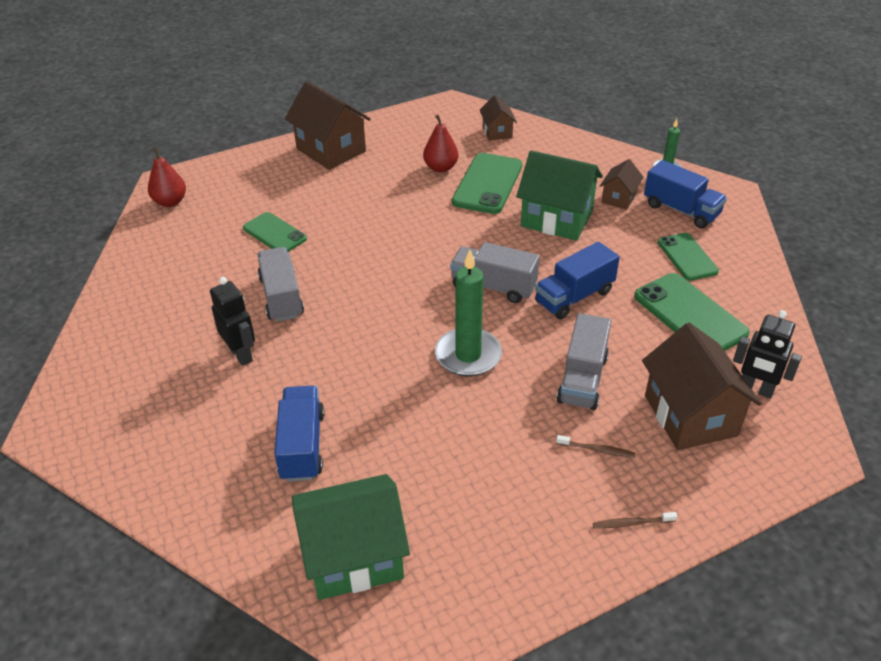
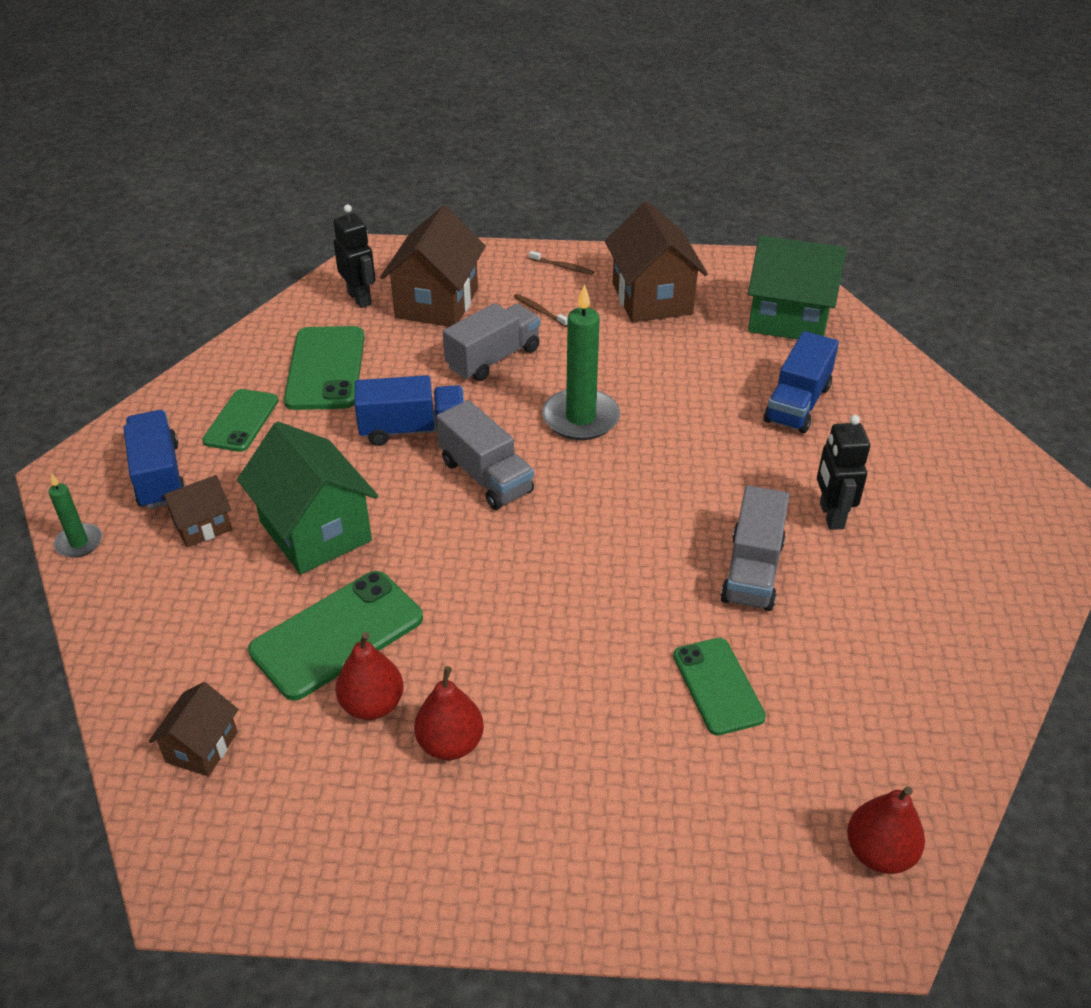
camera: 150 degrees left, 0 degrees up
(331, 150) = (520, 854): brown house -> brown house (652, 298)
(391, 169) = (450, 744): none -> red pear

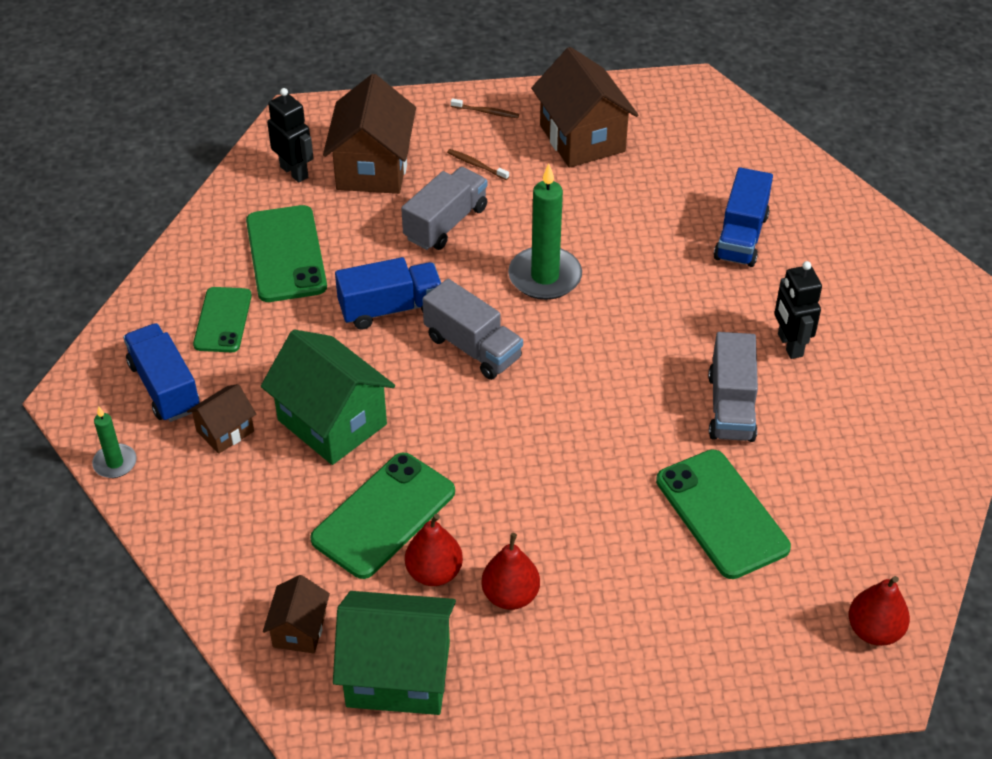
camera: 10 degrees left, 5 degrees up
(718, 686) = (722, 514): green phone -> green phone, size x1.54
(788, 319) = (717, 147): green house -> green house (398, 674)

